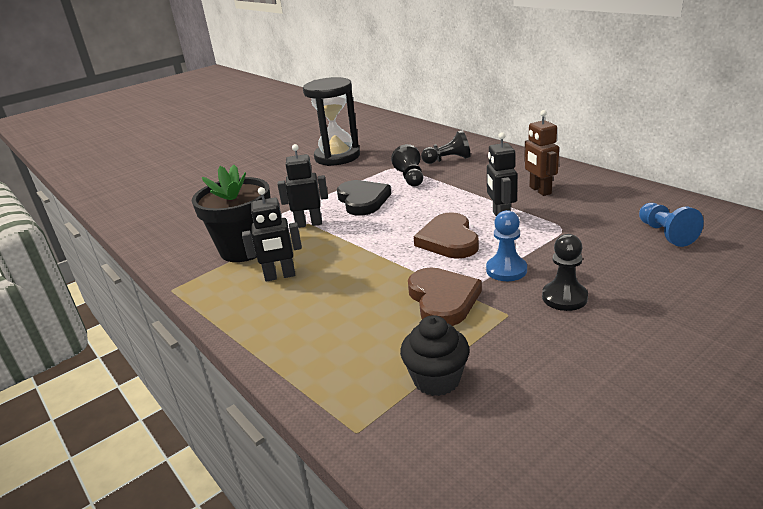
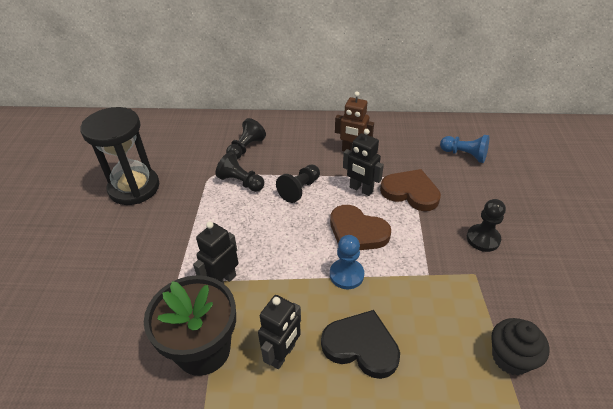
camera: 50 degrees left, 15 degrees up
(362, 200) = (234, 228): black heart -> black heart (361, 346)
(443, 300) = (426, 289): brown heart -> brown heart (410, 192)
(447, 198) = (300, 189): none -> black pawn
(506, 270) = (426, 237): blue pawn -> blue pawn (346, 275)

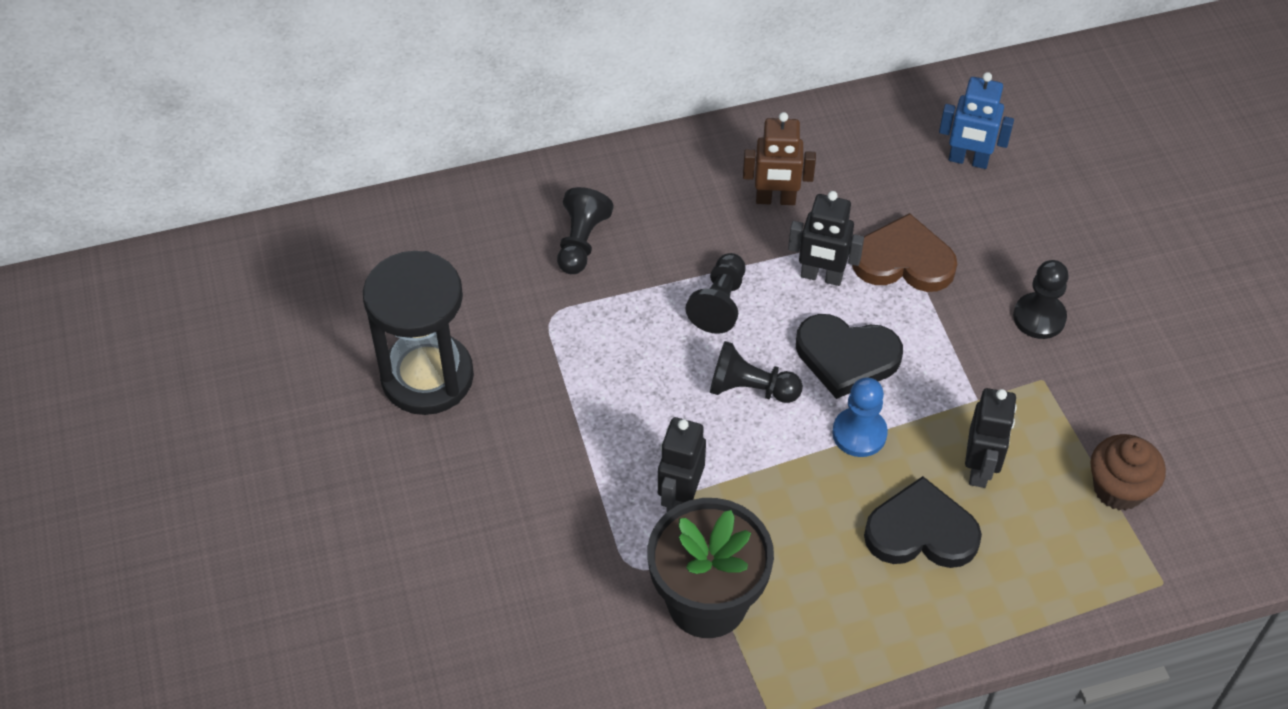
camera: 20 degrees left, 10 degrees up
(241, 182) = (611, 315): black pawn -> black pawn (750, 388)
(282, 354) = (820, 575): black robot -> black robot (980, 468)
(357, 232) = (846, 357): brown heart -> black heart
(464, 155) = (968, 160): blue pawn -> blue robot
(510, 358) = (1118, 489): black cupcake -> brown cupcake

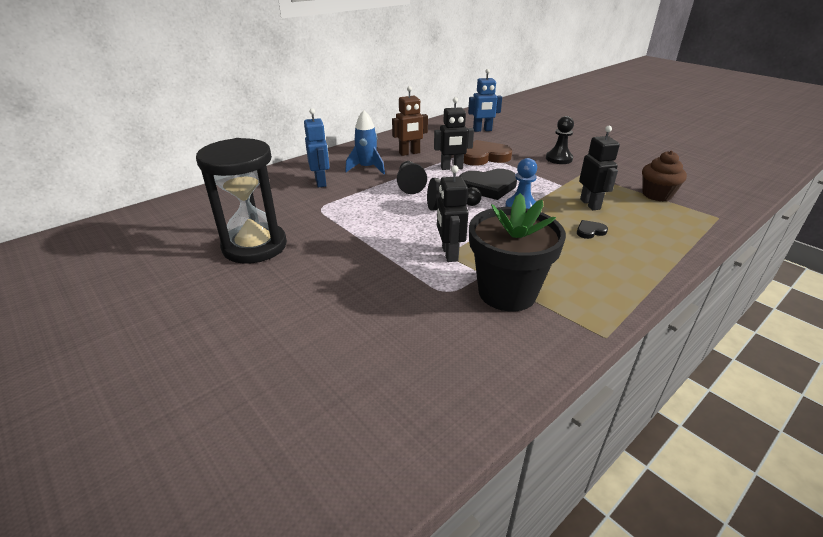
camera: 25 degrees left, 20 degrees down
(581, 242) = (321, 182): black pawn -> blue robot
(675, 224) = (367, 168): none -> blue rocket
(921, 531) = (590, 231): black heart -> black heart, size x0.46

